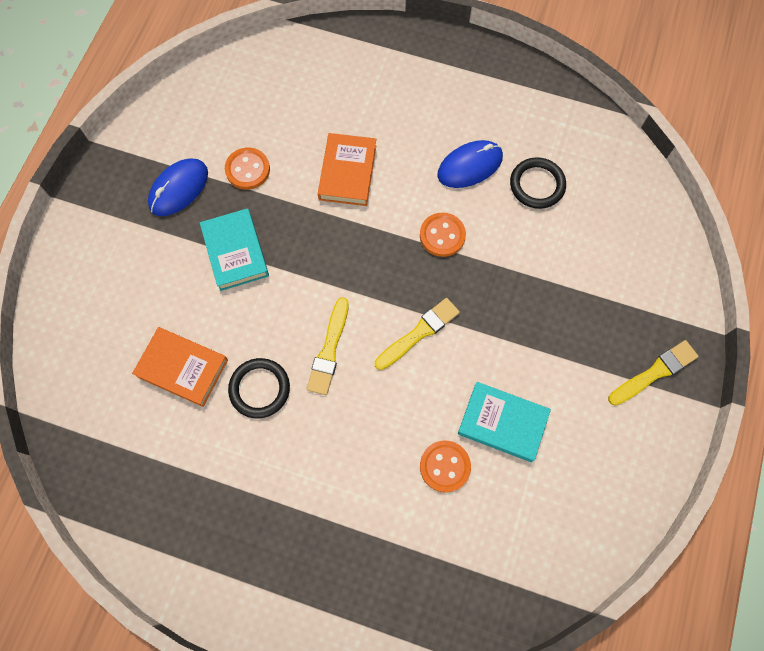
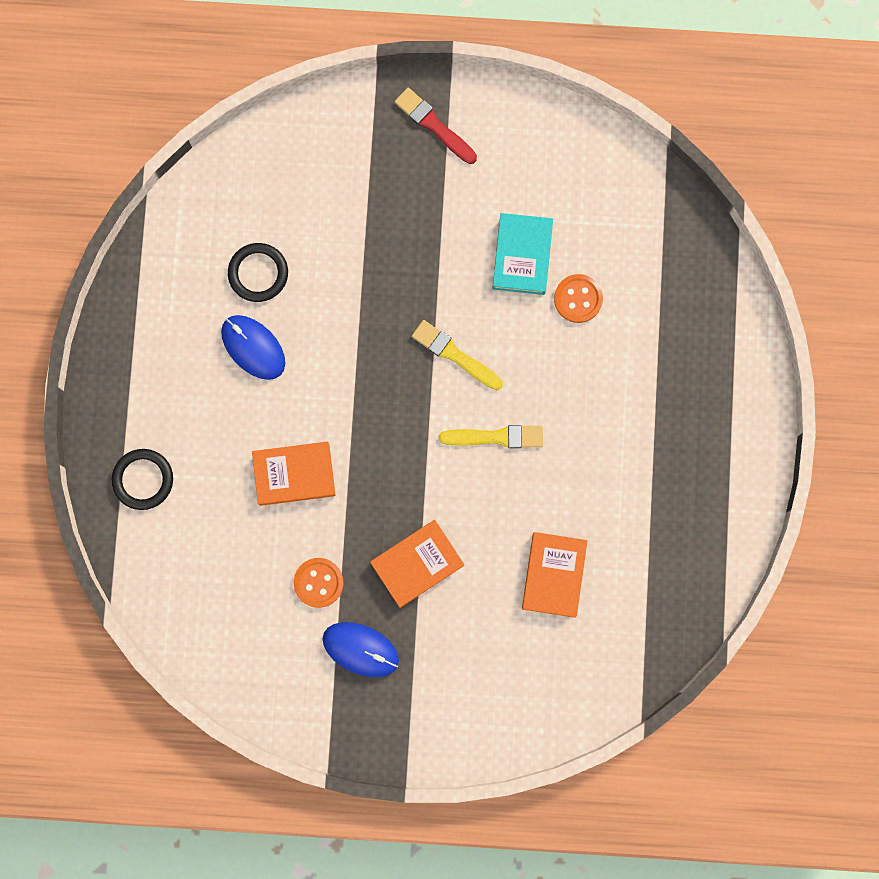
camera: 105 degrees left, 10 degrees up
(235, 252) = (417, 564): turquoise book -> orange book
(259, 389) = (553, 492): black ring -> black ring (143, 479)
(442, 235) = (342, 357): orange button -> none
(654, 372) = (434, 125): yellow brush -> red brush

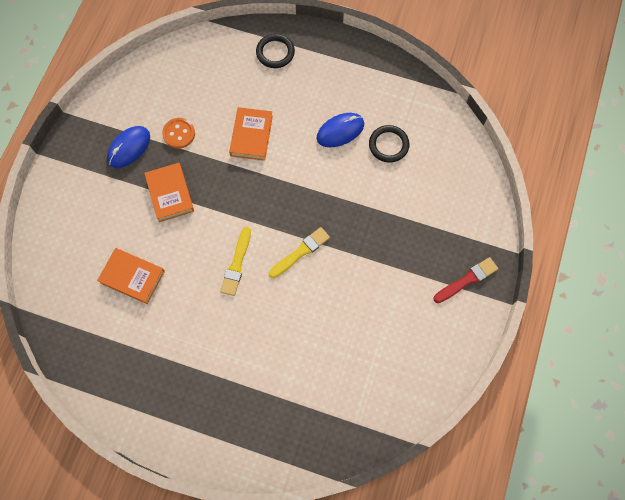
camera: 105 degrees right, 10 degrees down
(522, 255) = (358, 315): turquoise book -> none
(578, 299) = (317, 345): orange button -> none

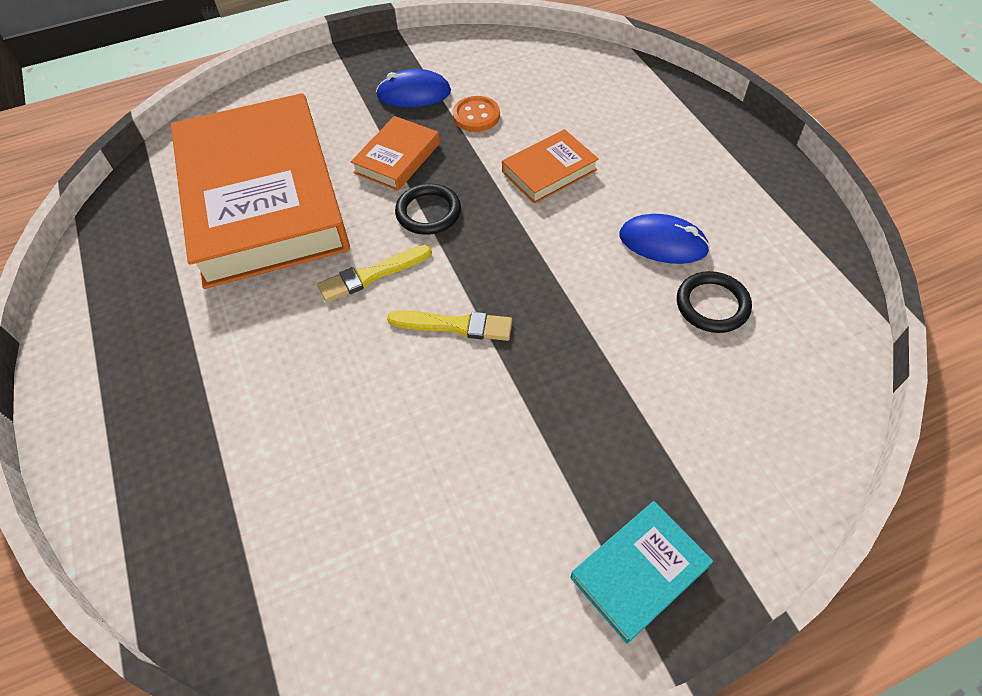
camera: 50 degrees right, 15 degrees down
(132, 277) = (263, 198): orange book -> orange book, size x2.46
(275, 52) = (674, 118): black ring -> black ring (428, 212)
(467, 280) = (639, 572): red brush -> turquoise book

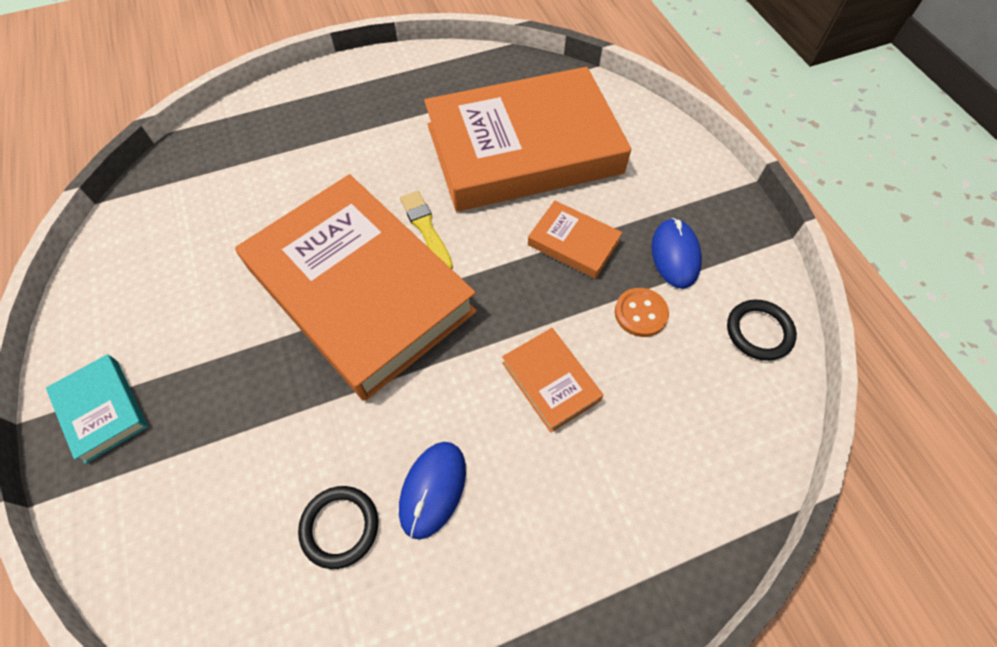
camera: 90 degrees right, 5 degrees up
(428, 212) = (497, 269): black ring -> black ring (759, 332)
(455, 325) = (360, 290): yellow brush -> orange book

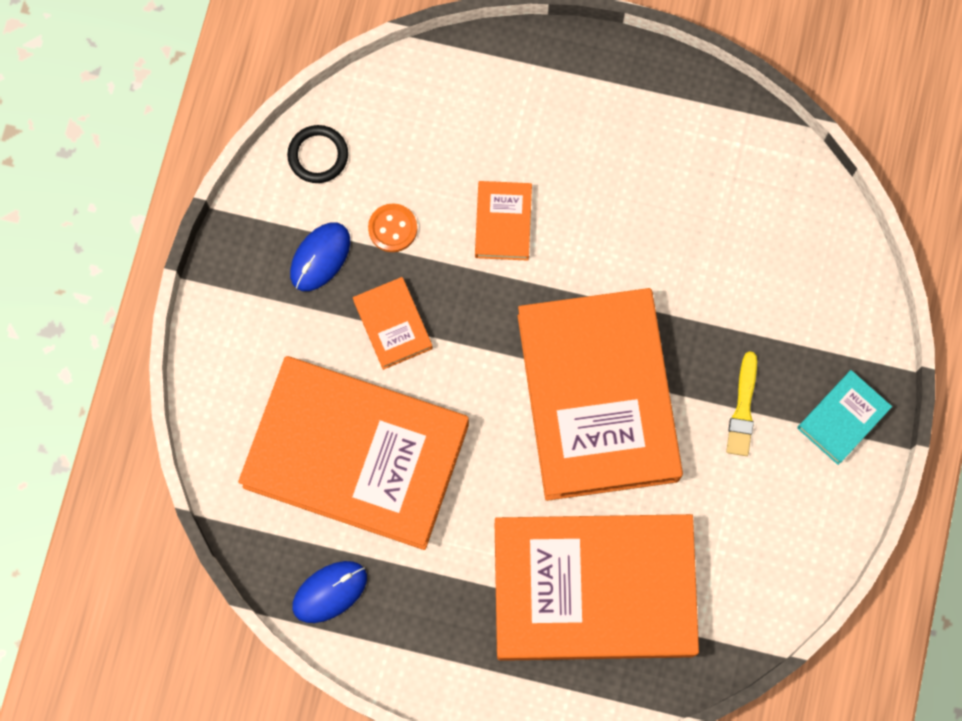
camera: 145 degrees left, 15 degrees up
(102, 410) = (843, 418): turquoise book -> turquoise book turned 45 degrees clockwise
(282, 166) = (593, 589): none -> orange book
(340, 527) = (711, 220): black ring -> none
(426, 229) = (506, 423): yellow brush -> yellow brush (743, 408)
(433, 489) = (636, 203): blue mouse -> blue mouse (329, 592)

